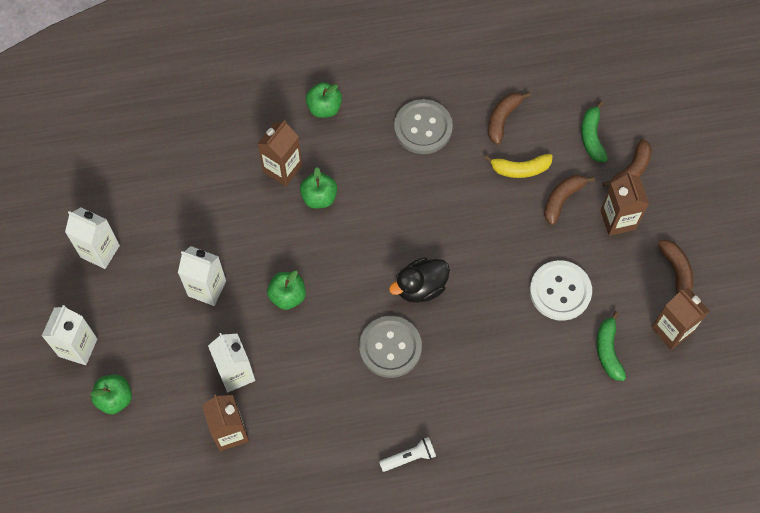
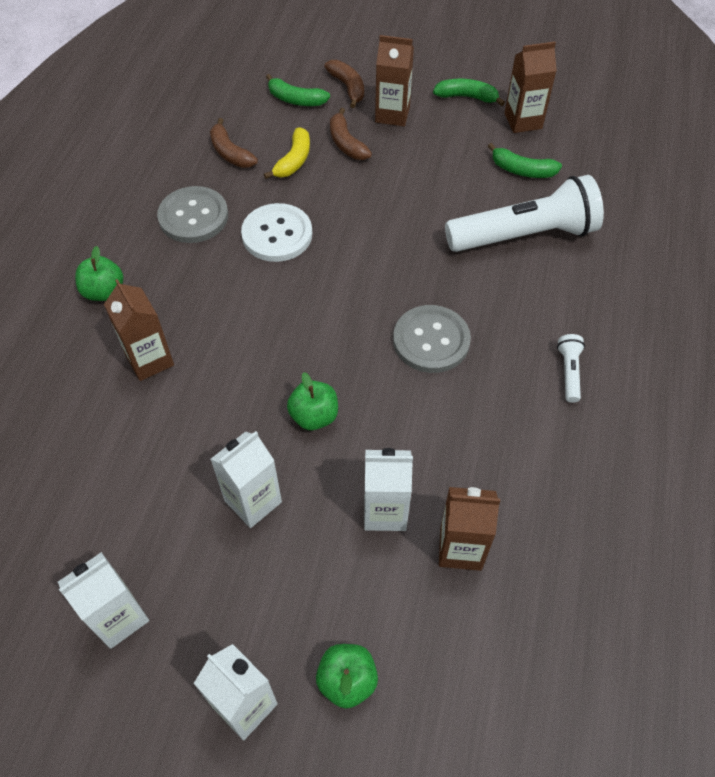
camera: 65 degrees left, 10 degrees down
(319, 197) = (210, 338): green apple -> none
(420, 287) = (375, 287): black duck -> none
(533, 378) = (524, 235): none -> white flashlight
(560, 291) = (442, 181): white button -> white button (277, 234)
(676, 271) = (467, 97): brown banana -> green banana

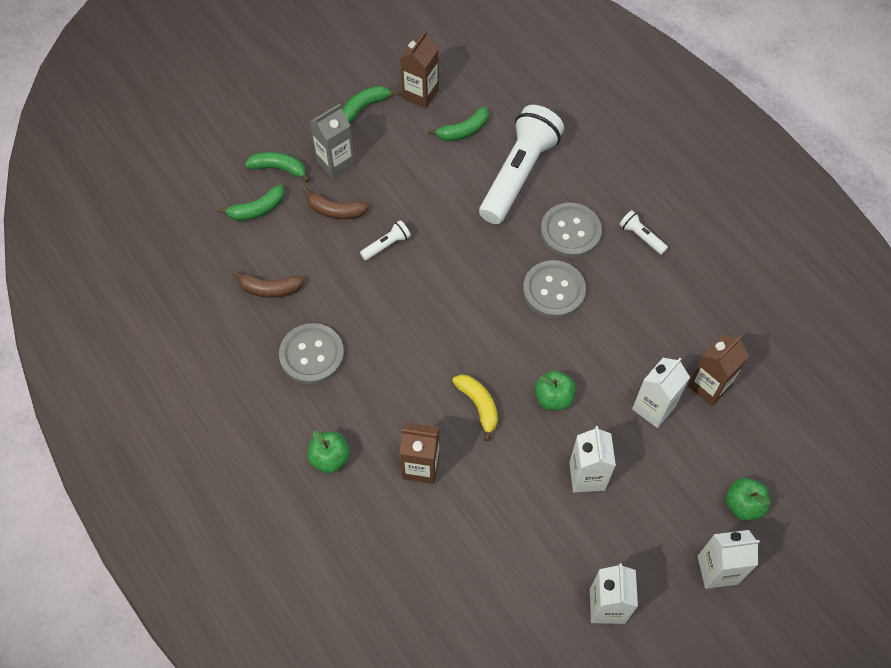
camera: 50 degrees left, 5 degrees up
(277, 234) = (380, 314): white button -> none
(294, 161) = (319, 255): yellow banana -> yellow banana (478, 405)
(348, 87) = (279, 168): brown banana -> green banana
(349, 195) = (387, 245): none -> white flashlight
(392, 114) = (335, 162): brown carton -> grey carton
(509, 312) = (570, 231): none -> grey button

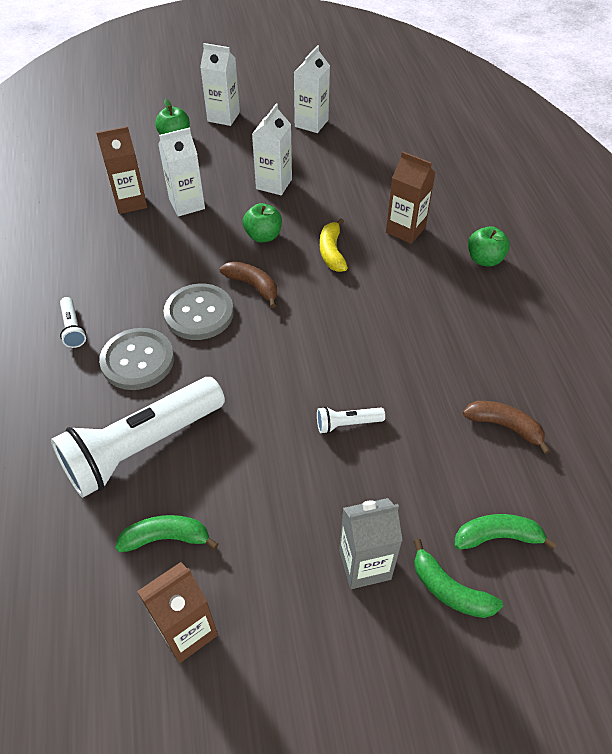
camera: 155 degrees left, 10 degrees down
(312, 355) = (475, 344): grey button -> none
(335, 211) = (392, 492): brown banana -> brown banana (253, 286)
(365, 107) = (281, 646): green banana -> none

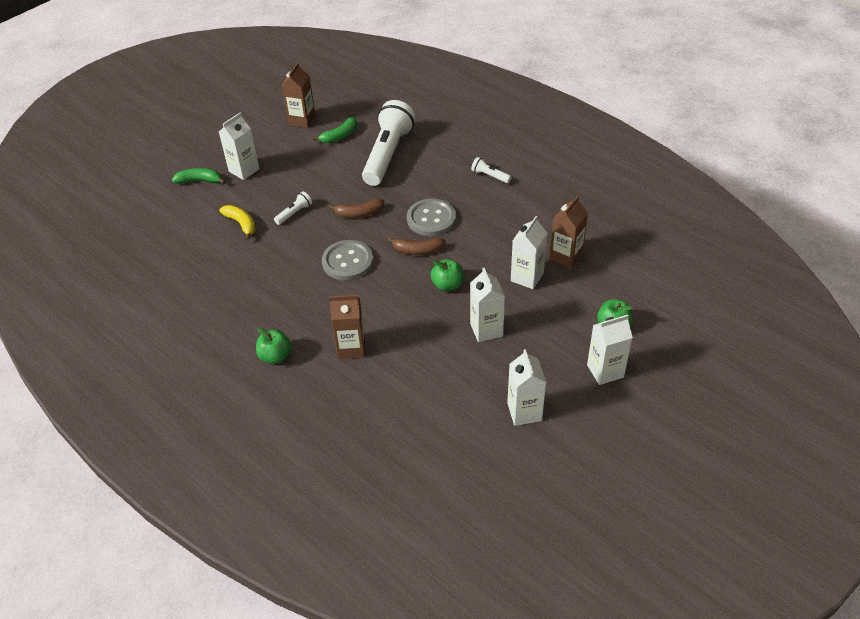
camera: 145 degrees right, 5 degrees down
(137, 360) = (435, 181): grey button -> grey button (348, 261)
(332, 252) = (389, 300): yellow banana -> yellow banana (241, 224)
(365, 564) = (244, 170): grey carton -> white carton
(497, 536) = (186, 208): green banana -> none
(504, 426) = (205, 256): brown banana -> brown banana (359, 213)

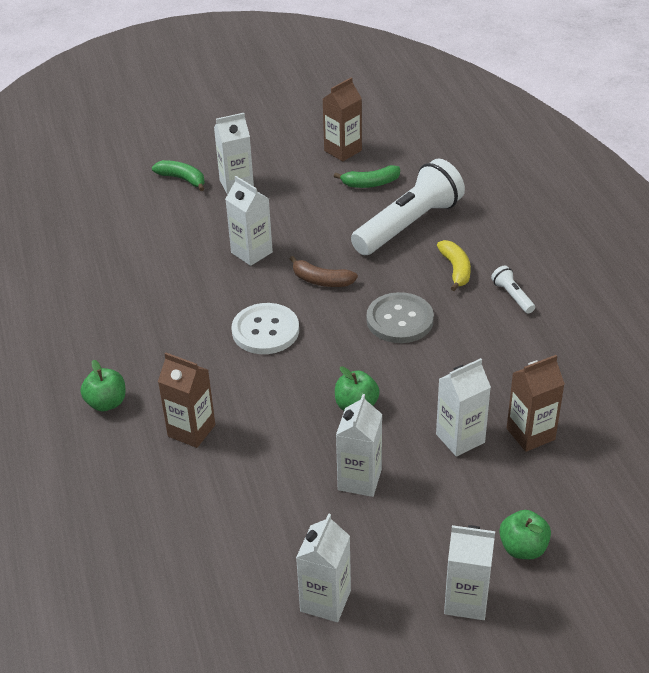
camera: 30 degrees right, 5 degrees down
(241, 224) = (187, 243): yellow banana -> yellow banana (455, 269)
(294, 213) = (251, 252): white flashlight -> white carton
(348, 261) = (265, 331): grey button -> white button
(417, 250) = (354, 350): brown banana -> none

